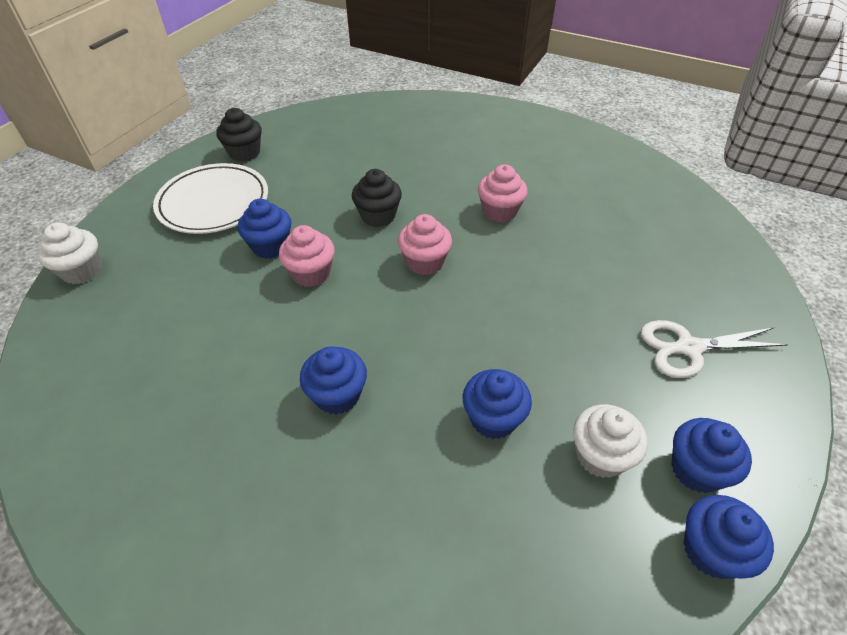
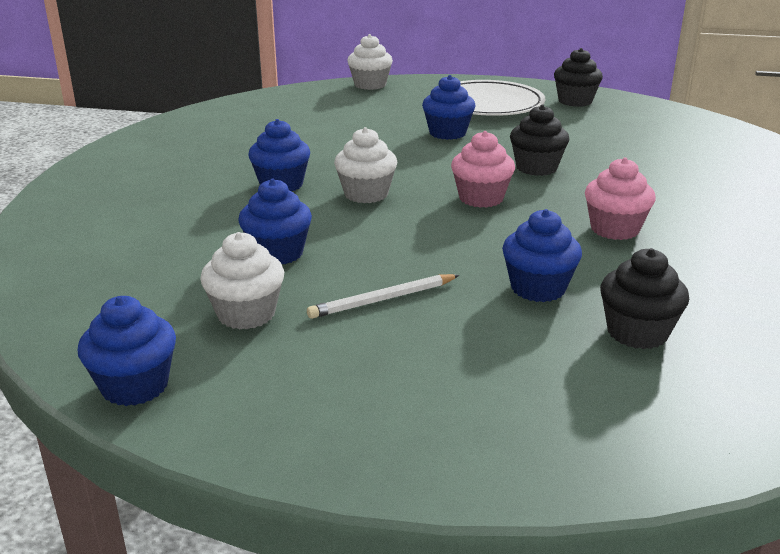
camera: 75 degrees right, 20 degrees down
(311, 273) = (424, 153): pink cupcake -> none
(388, 333) = (366, 194): none -> white cupcake
(585, 360) = (383, 299): none -> white pencil
(636, 247) = (637, 332): none -> black cupcake
(688, 348) = (445, 377): white scissors -> none
(696, 469) = (240, 378): blue cupcake -> blue cupcake (538, 288)

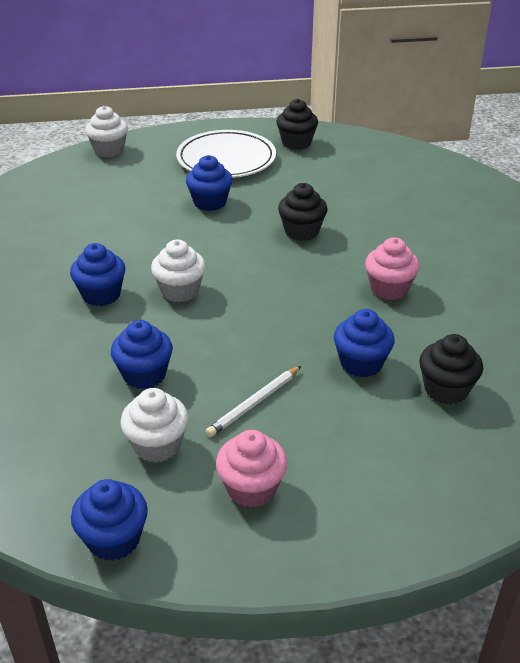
camera: 20 degrees left, 10 degrees up
(481, 198) = (275, 276): pink cupcake -> pink cupcake (251, 488)

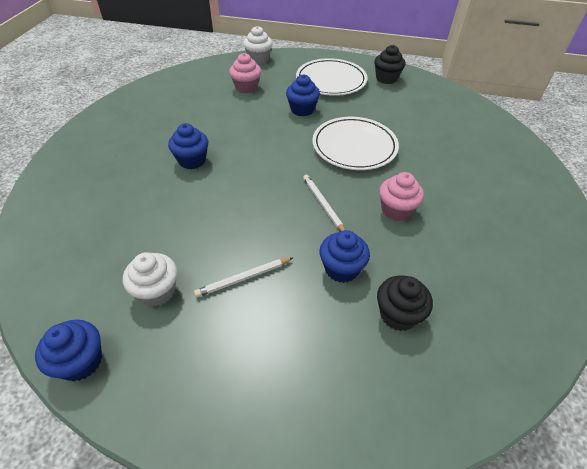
camera: 20 degrees right, 10 degrees up
(144, 375) = (183, 230): blue cupcake -> none
(180, 291) = (244, 171): white cupcake -> none
(251, 488) = (200, 353): pink cupcake -> pink cupcake (246, 87)
(301, 231) = (354, 146): black cupcake -> white plate
(301, 304) = (323, 205): none -> white pencil

